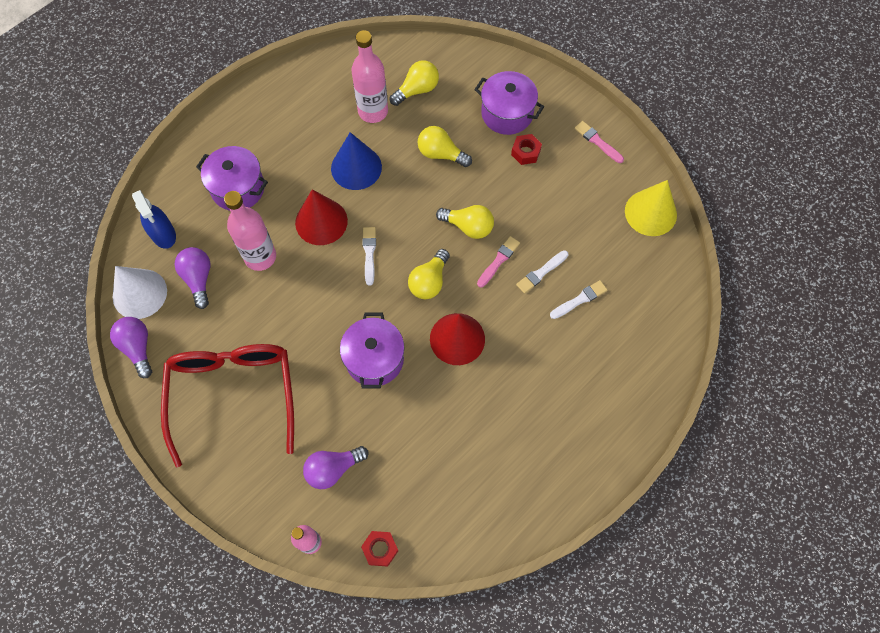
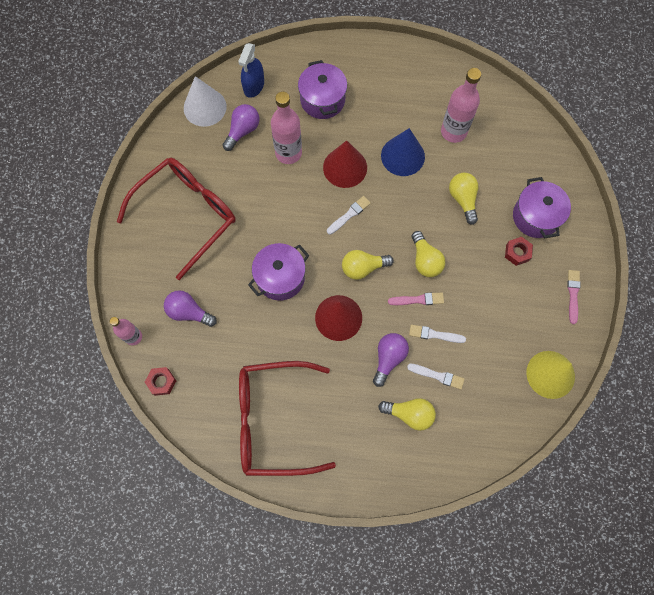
camera: 50 degrees right, 5 degrees up
(138, 347) = (171, 136): purple light bulb -> purple light bulb (388, 358)
(417, 90) = (497, 145): yellow light bulb -> yellow light bulb (409, 414)
(505, 472) = (273, 420): none -> red glasses

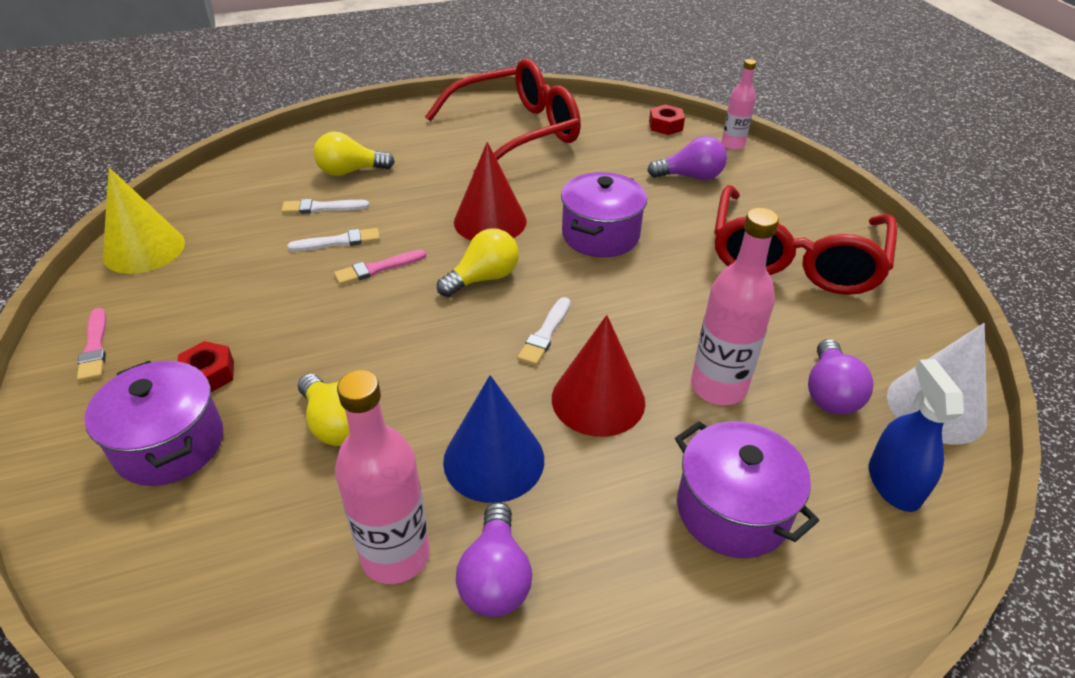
camera: 155 degrees right, 30 degrees down
(388, 358) = (398, 205): purple light bulb -> purple light bulb (495, 578)
(425, 260) = (382, 315): yellow light bulb -> none

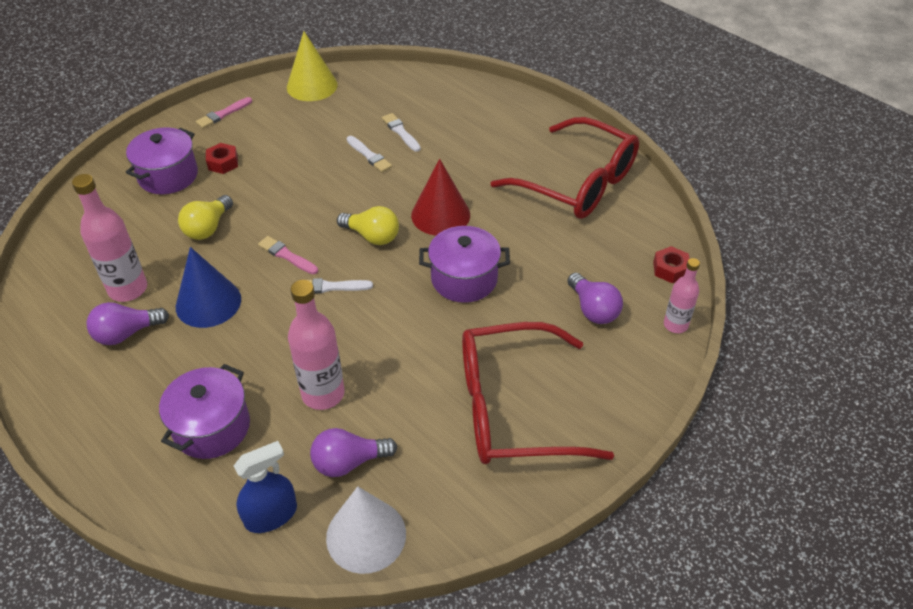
camera: 65 degrees right, 5 degrees up
(350, 171) = (452, 125): yellow light bulb -> none
(377, 268) = (352, 184): pink brush -> pink brush (287, 255)
(598, 400) = (280, 333): red cone -> none

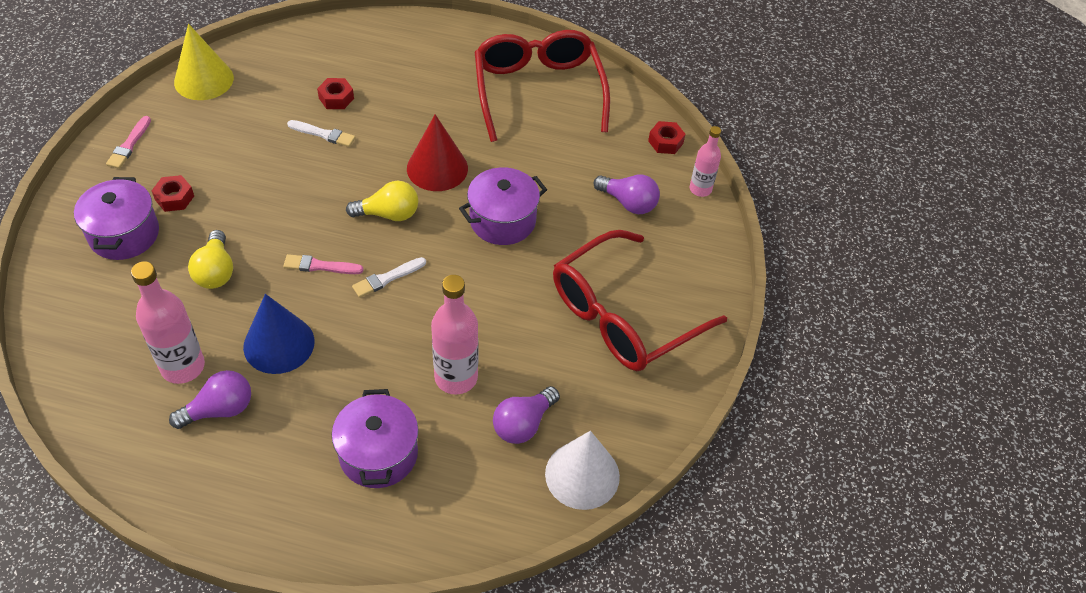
camera: 35 degrees left, 5 degrees up
(126, 333) = (220, 409): purple light bulb -> purple light bulb turned 150 degrees counterclockwise
(271, 515) = (492, 500): blue spray bottle -> none
(400, 132) = (336, 98): white brush -> red nut
(578, 183) = (538, 91): red glasses -> red glasses turned 105 degrees counterclockwise

